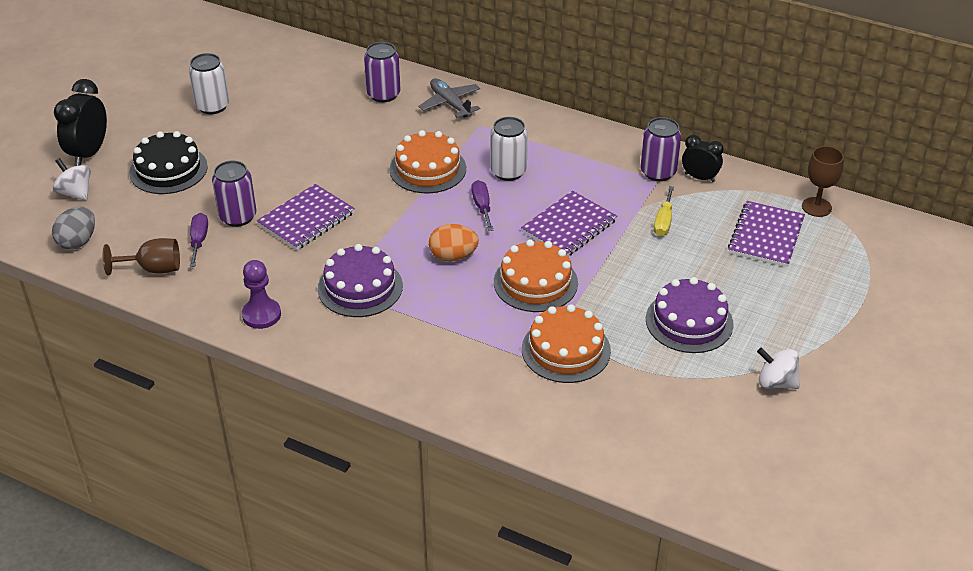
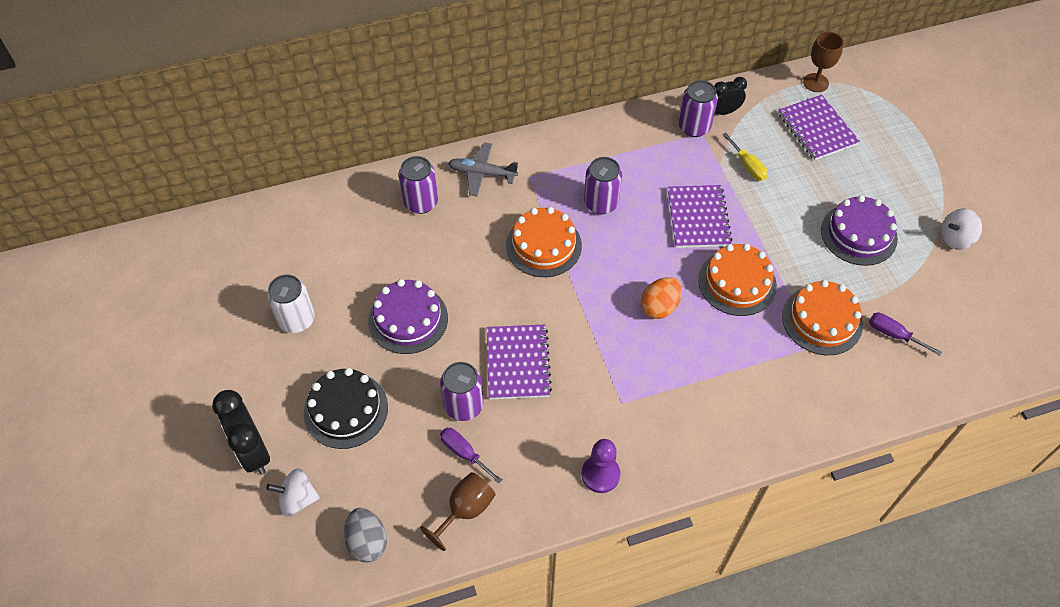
camera: 45 degrees left, 15 degrees up
(360, 287) = (634, 388): purple cake -> purple cake (408, 319)
(482, 207) = (623, 248): purple screwdriver -> purple screwdriver (893, 334)
(508, 171) = (601, 203): white can -> purple can

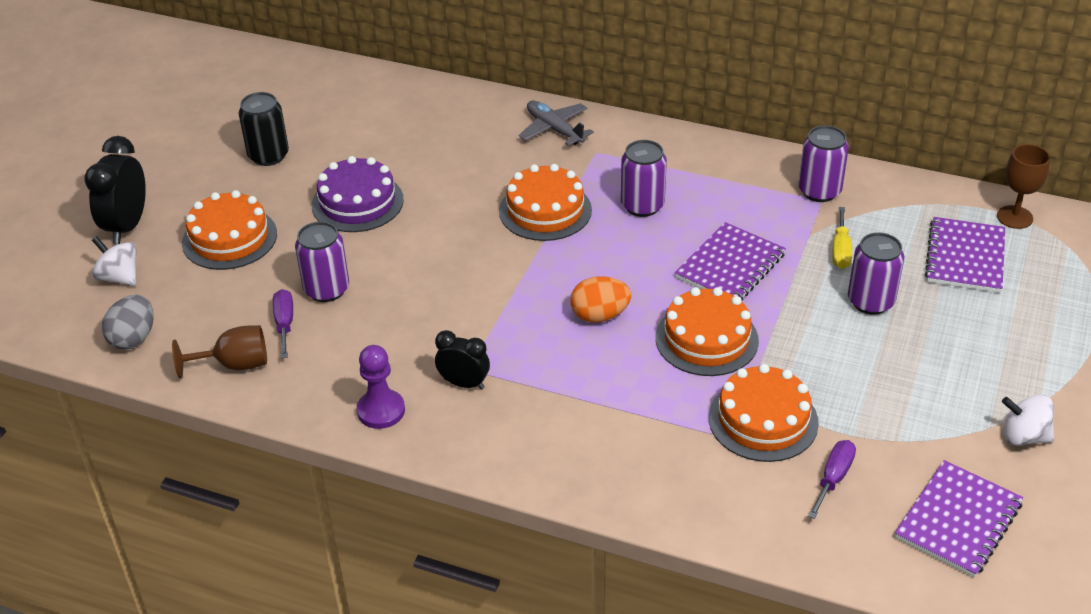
camera: 40 degrees right, 15 degrees down
(296, 320) = (268, 156): white can -> black can
(346, 410) = (229, 238): black cake -> orange cake
(421, 202) = (472, 124): purple can -> purple can (870, 301)
(517, 363) = (411, 285): purple notebook -> purple notebook (958, 520)
(724, 112) = (869, 193): black clock -> black clock (464, 383)
(858, 234) = (901, 370): purple cake -> none
(893, 334) = (833, 478): purple screwdriver -> purple screwdriver turned 45 degrees clockwise

